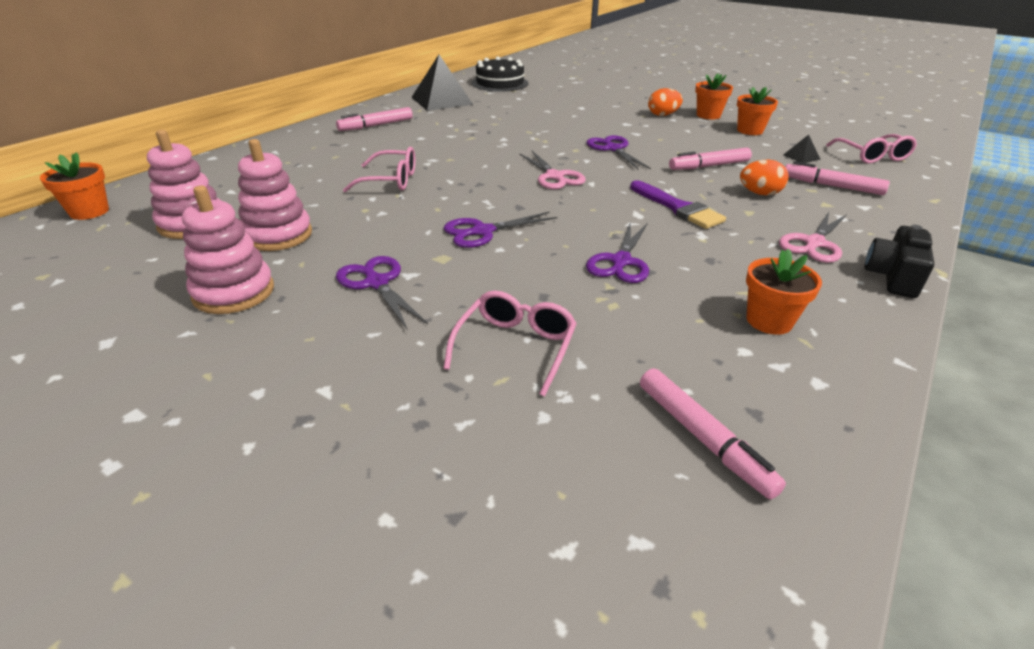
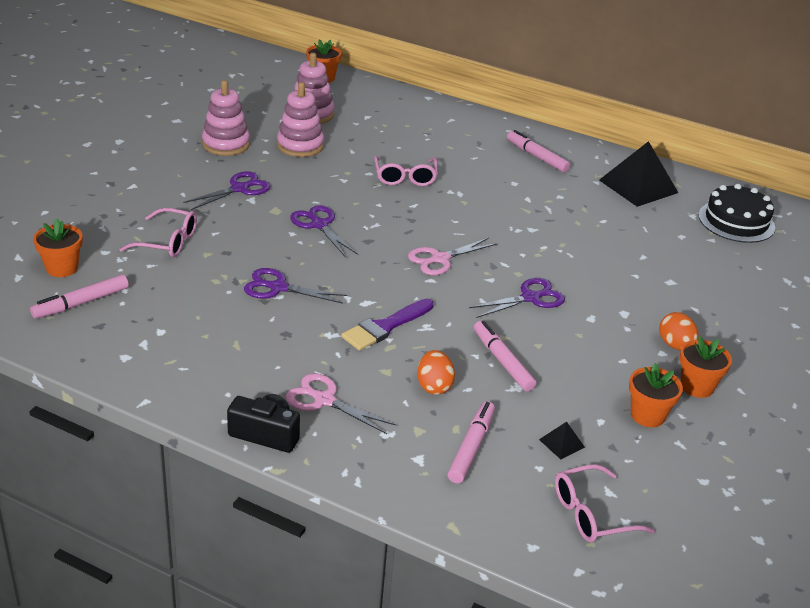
camera: 80 degrees right, 0 degrees up
(769, 321) = (196, 348): orange flower pot -> orange flower pot (62, 268)

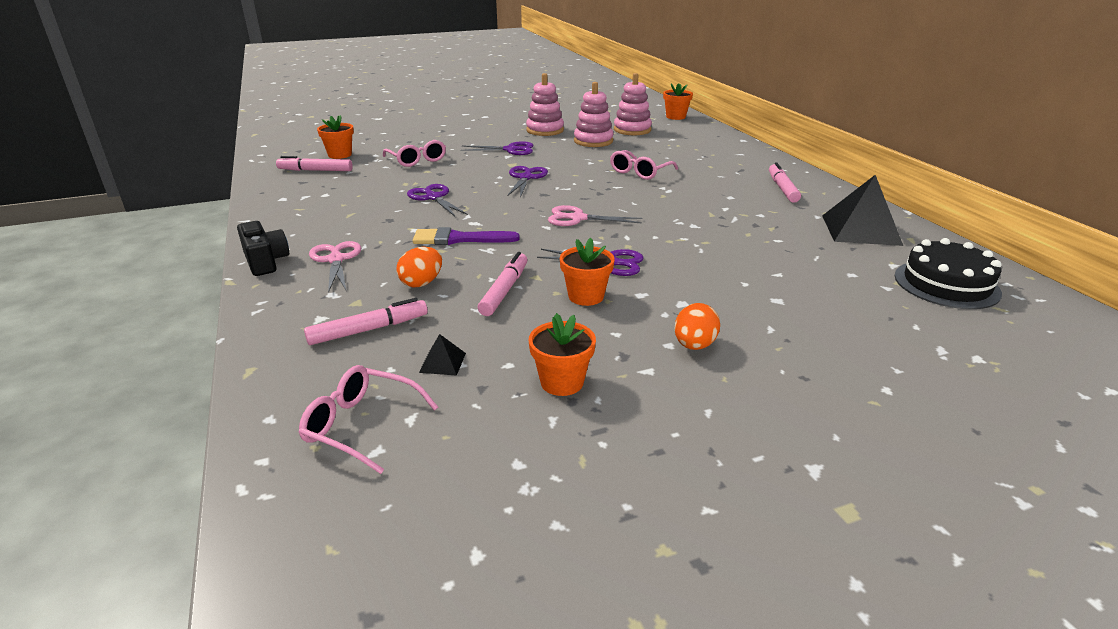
camera: 45 degrees right, 5 degrees down
(697, 386) = (659, 385): orange flower pot -> orange flower pot (586, 296)

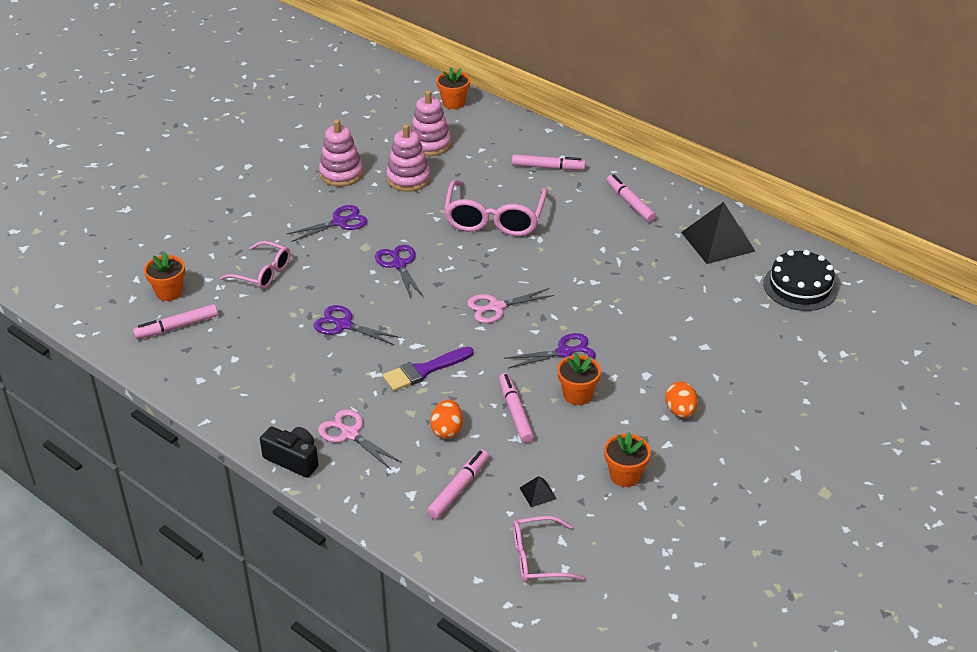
camera: 30 degrees left, 10 degrees up
(639, 172) = (494, 219): pink glasses -> pink glasses, size x1.67
(721, 157) = (548, 167): none -> pink marker

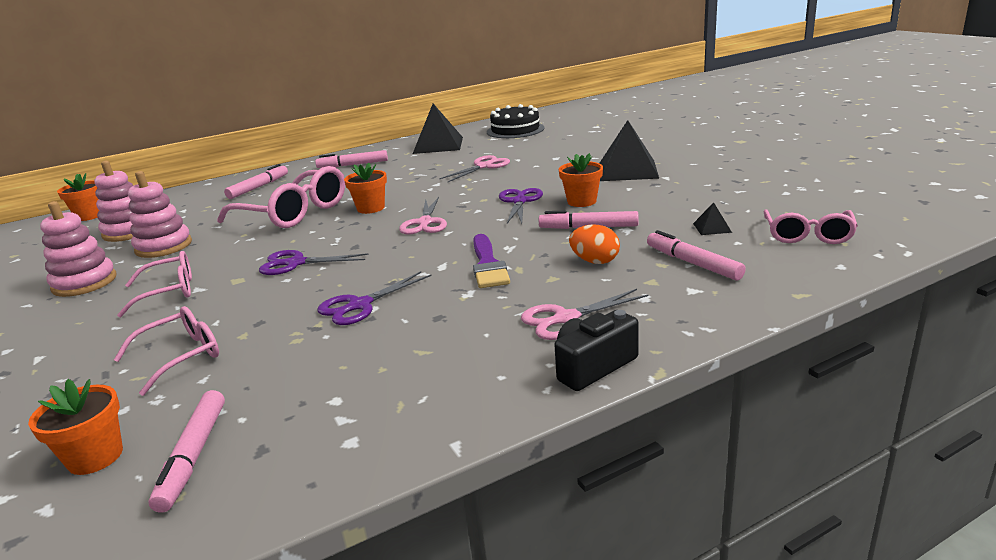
camera: 65 degrees left, 15 degrees down
(339, 222) = (169, 291): purple scissors -> pink glasses
(625, 475) = (699, 193): orange flower pot -> orange flower pot (371, 208)
(656, 299) = (483, 166): none -> pink scissors
(680, 411) = (628, 170): orange egg -> black pyramid

